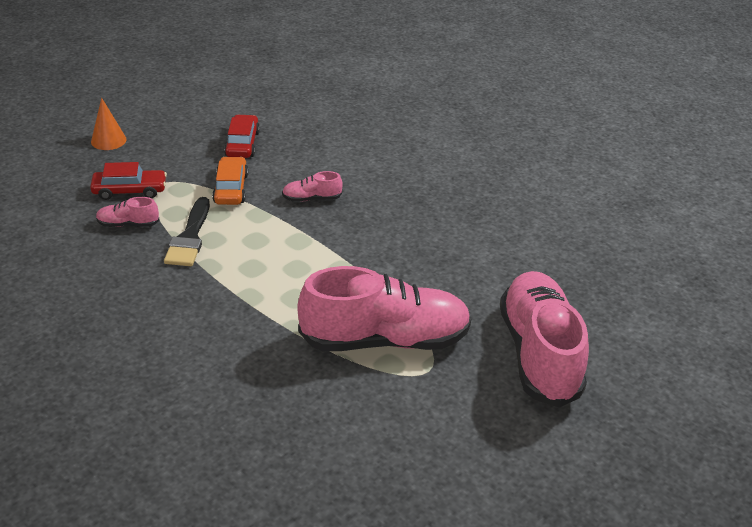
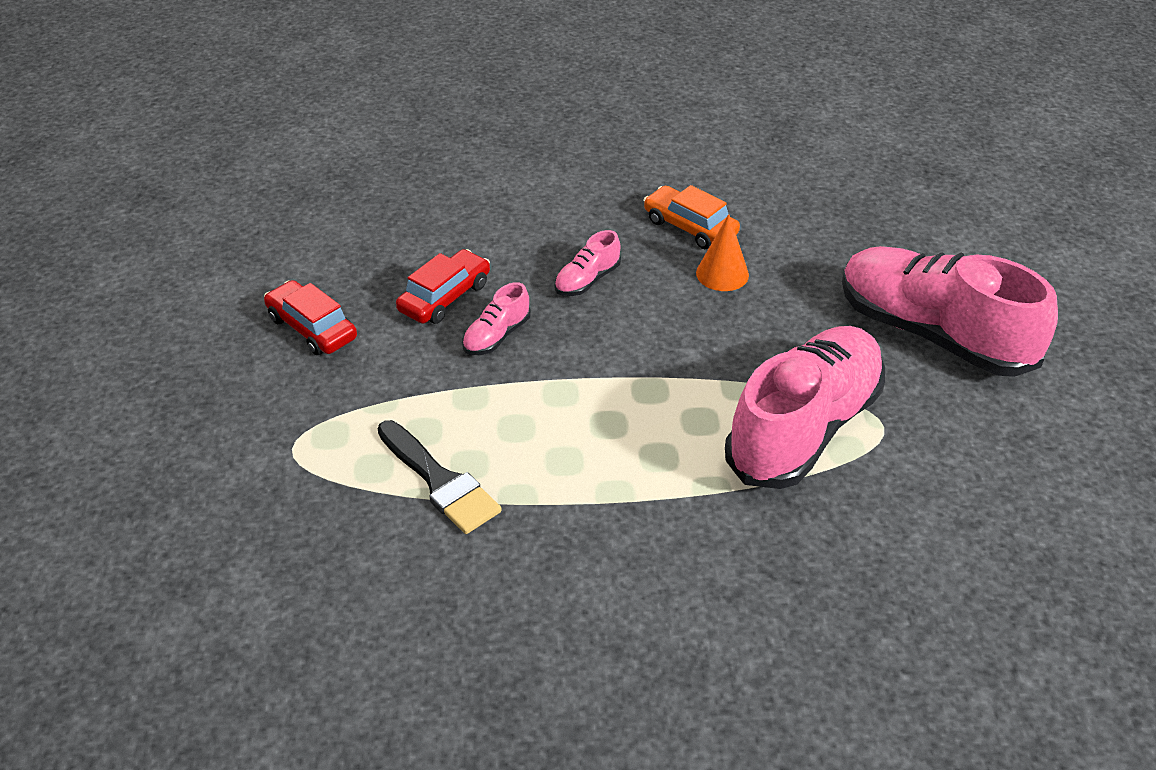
camera: 45 degrees left, 5 degrees up
(108, 140) = (126, 443): orange cone -> orange cone (722, 274)
(128, 224) = (340, 525): pink shoe -> pink shoe (587, 280)
(130, 191) = (269, 484): red car -> red car (445, 297)
(231, 188) = (389, 390): orange car -> orange car (690, 227)

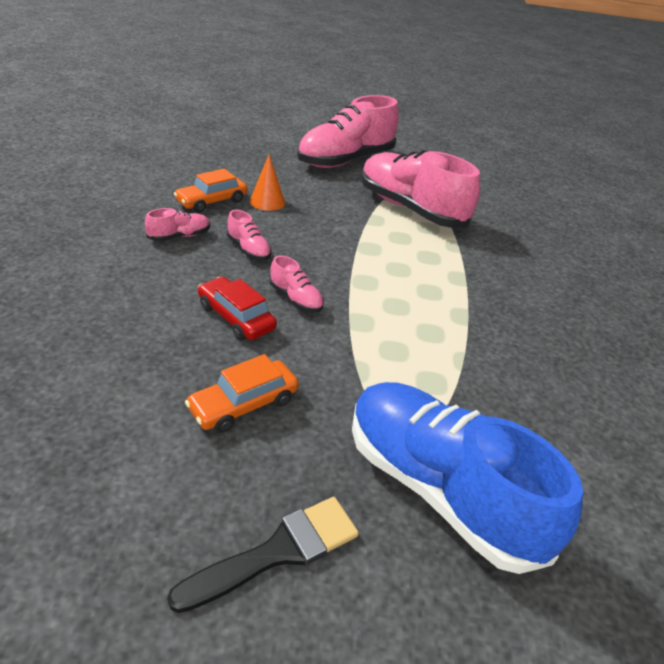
camera: 85 degrees left, 5 degrees down
(218, 477) = (439, 488): none -> blue shoe
(312, 328) = (243, 404): red car -> orange car
(440, 481) = (448, 348): black brush -> black brush (278, 551)
(588, 222) = (179, 236): none -> pink shoe

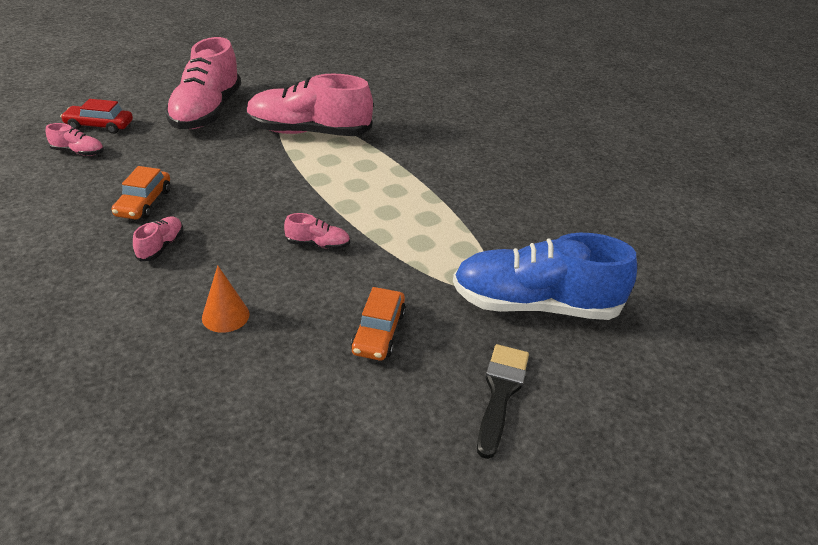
camera: 40 degrees left, 0 degrees up
(236, 317) = (295, 281): red car -> red car (99, 126)
(248, 249) = (233, 227): pink shoe -> pink shoe (78, 152)
(267, 202) = (192, 180): orange cone -> orange cone (225, 316)

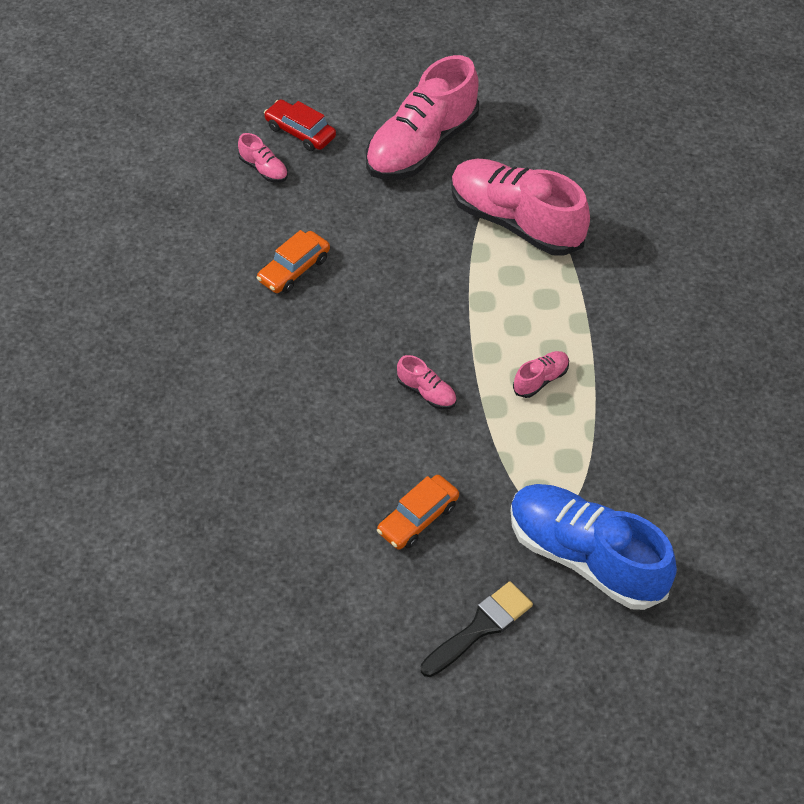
camera: 35 degrees right, 15 degrees up
(161, 246) = (284, 335): pink shoe -> pink shoe (540, 380)
(225, 316) = (299, 441): orange cone -> none

